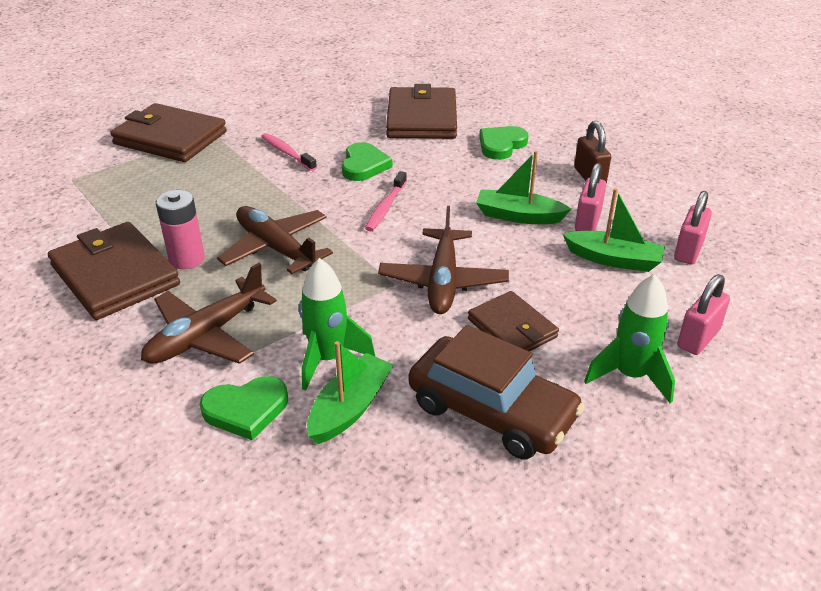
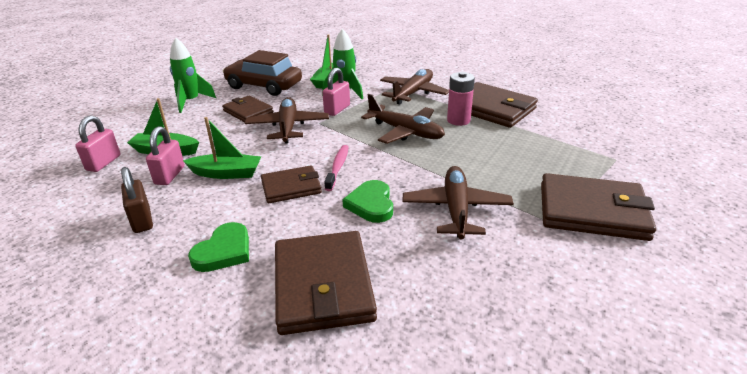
camera: 170 degrees right, 5 degrees down
(246, 410) = (374, 76): green heart -> none
(287, 153) = (456, 209): pink toothbrush -> brown plane
(442, 191) = (291, 187): none -> brown wallet
(698, 338) = (142, 118): pink padlock -> pink padlock (337, 109)

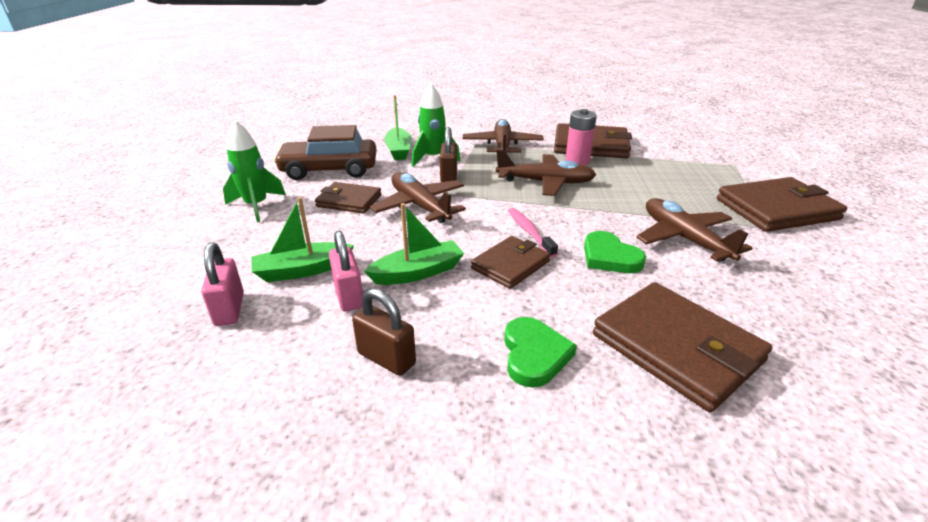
camera: 30 degrees left, 0 degrees up
(337, 109) = (449, 177): pink padlock -> brown padlock

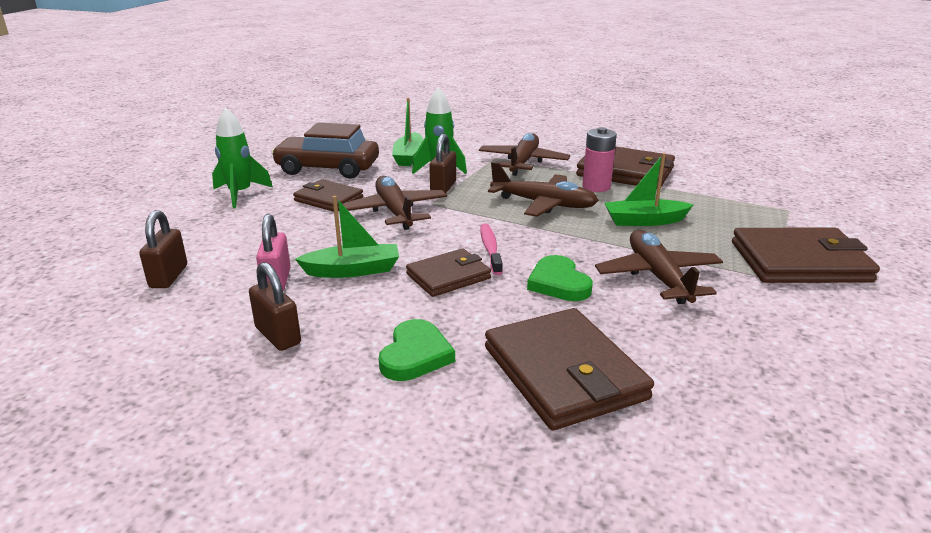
camera: 15 degrees right, 5 degrees down
(229, 309) = (168, 276): pink padlock -> brown padlock
(302, 270) = (249, 254): green boat -> green boat (644, 221)

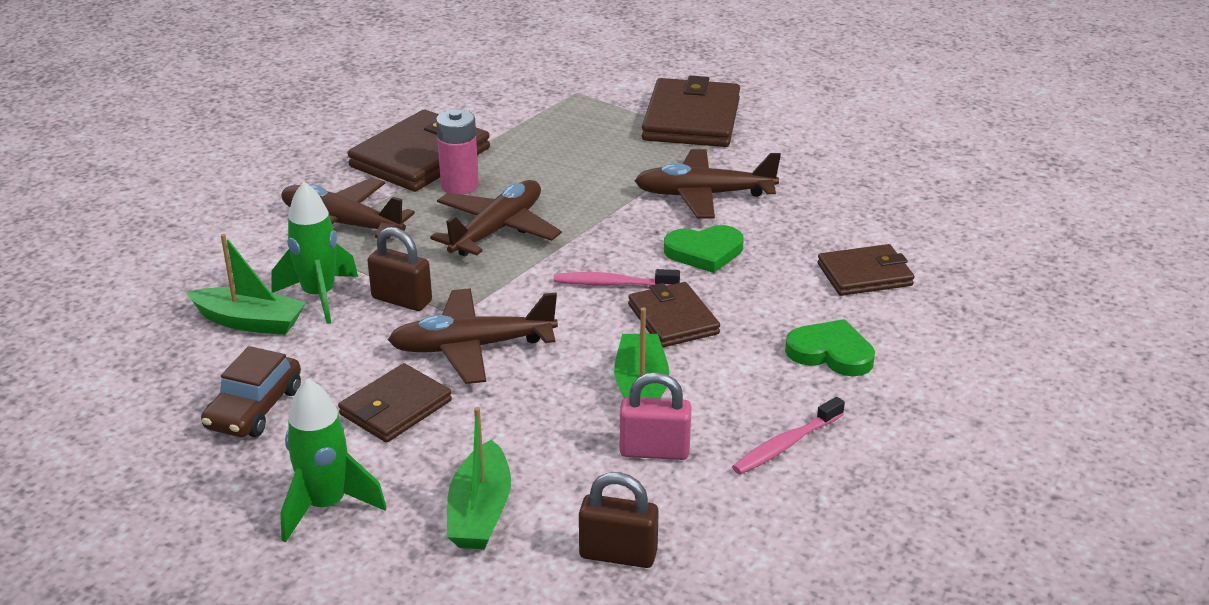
camera: 80 degrees left, 5 degrees up
(278, 336) = (785, 445): brown padlock -> pink toothbrush
(327, 168) = (254, 408): brown car -> brown car, size x0.64
(564, 373) = (864, 275): brown wallet -> brown wallet, size x0.60
(644, 221) = (573, 175): green boat -> green boat (480, 512)

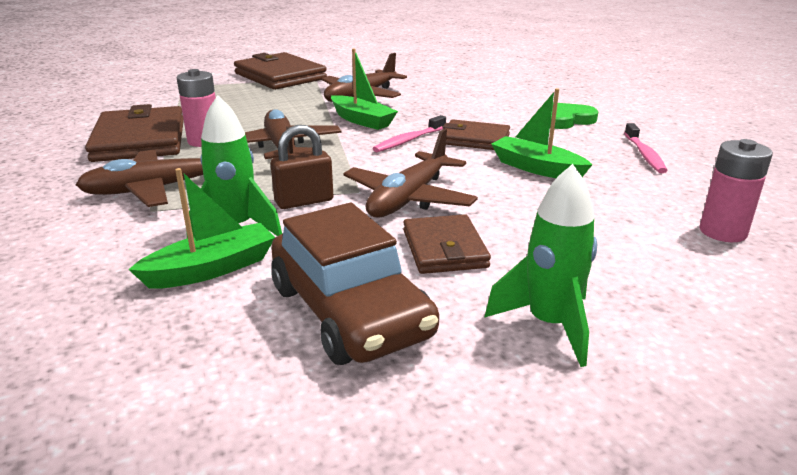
camera: 50 degrees left, 5 degrees down
(254, 408) = (350, 311): brown car -> brown car, size x1.56
(480, 512) = (626, 261): green boat -> green boat (362, 120)
(618, 554) = (722, 232): brown padlock -> pink battery
(654, 451) = (612, 186): pink padlock -> none
(704, 252) = (418, 113): green heart -> none
(864, 275) = (503, 93): brown wallet -> none

